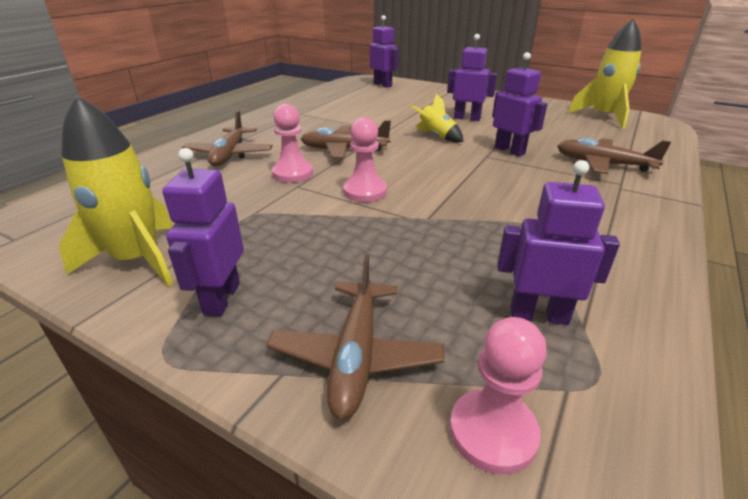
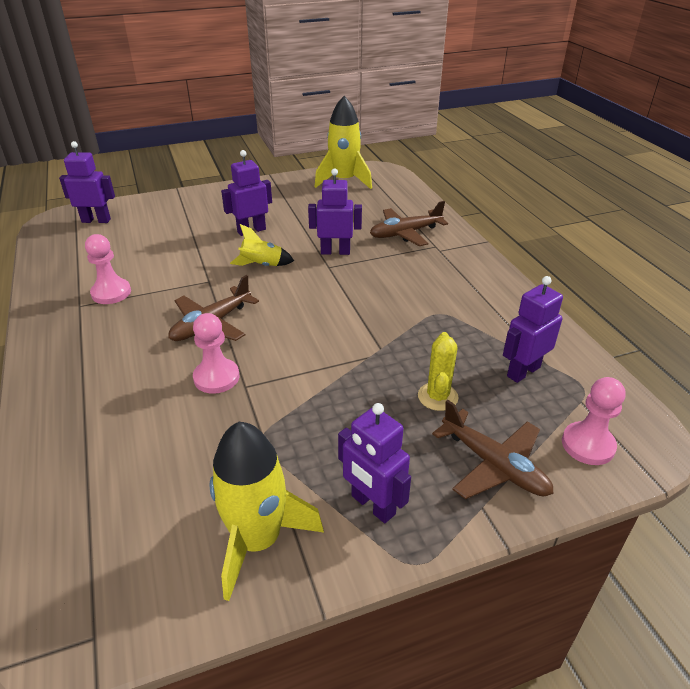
camera: 50 degrees left, 5 degrees up
(229, 155) = (111, 399): brown plane -> none
(365, 191) = (304, 355): pink pawn -> pink pawn (111, 293)
(410, 274) = (437, 397): none -> yellow cactus

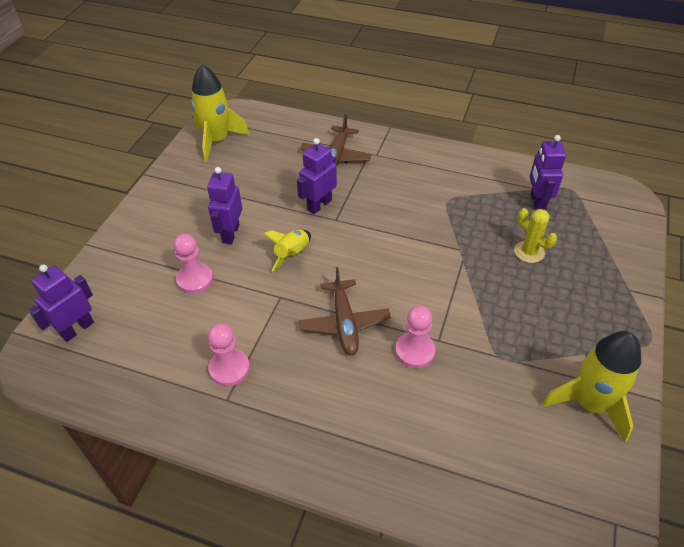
camera: 50 degrees left, 10 degrees up
(372, 505) = (597, 335): purple robot -> none
(494, 465) = (603, 265): brown plane -> none
(588, 445) = (614, 219): pink pawn -> pink pawn (195, 279)

